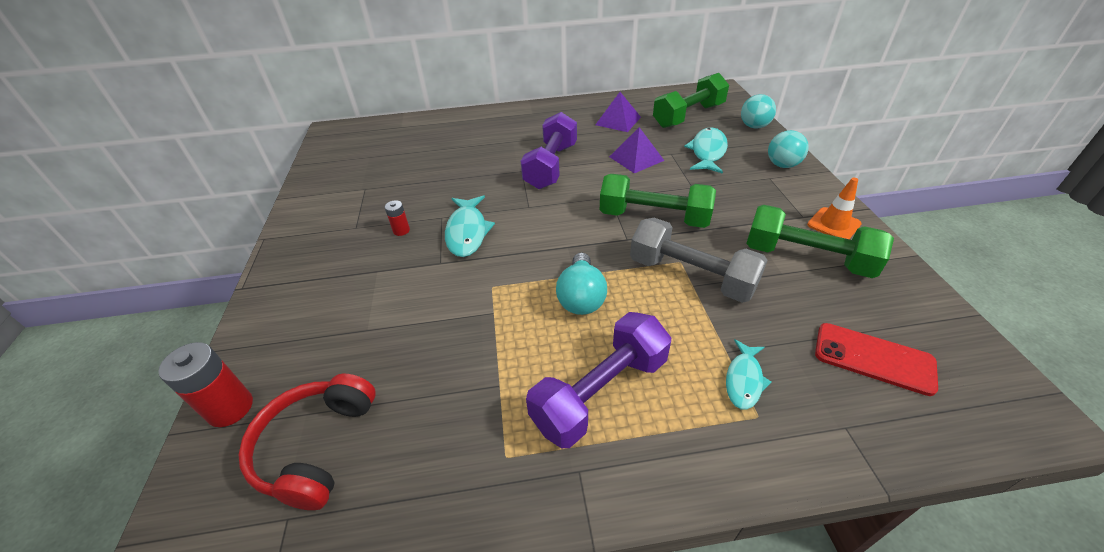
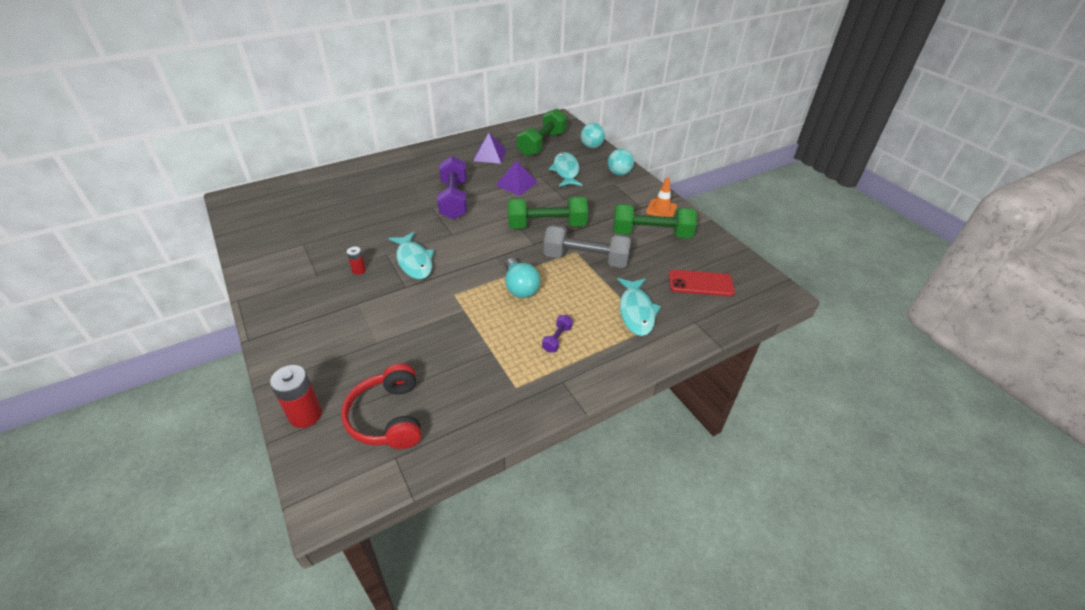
camera: 25 degrees left, 0 degrees up
(600, 392) = (557, 339): purple dumbbell -> purple dumbbell, size x0.44
(744, 380) = (636, 311): turquoise fish -> turquoise fish, size x1.61

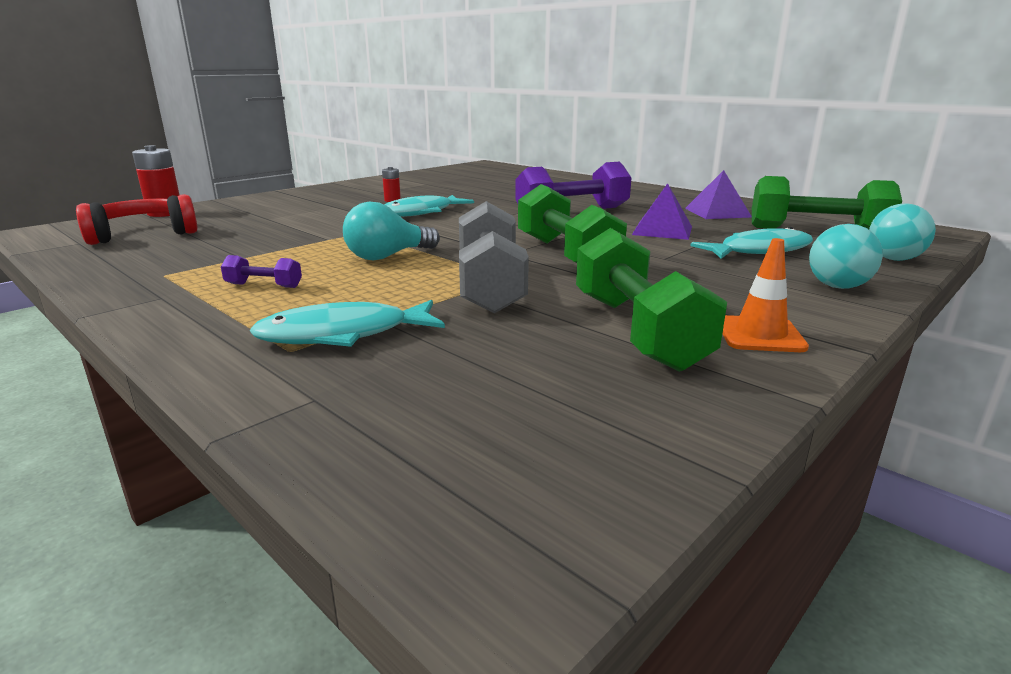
camera: 75 degrees right, 20 degrees down
(700, 283) = (476, 400): red phone -> none

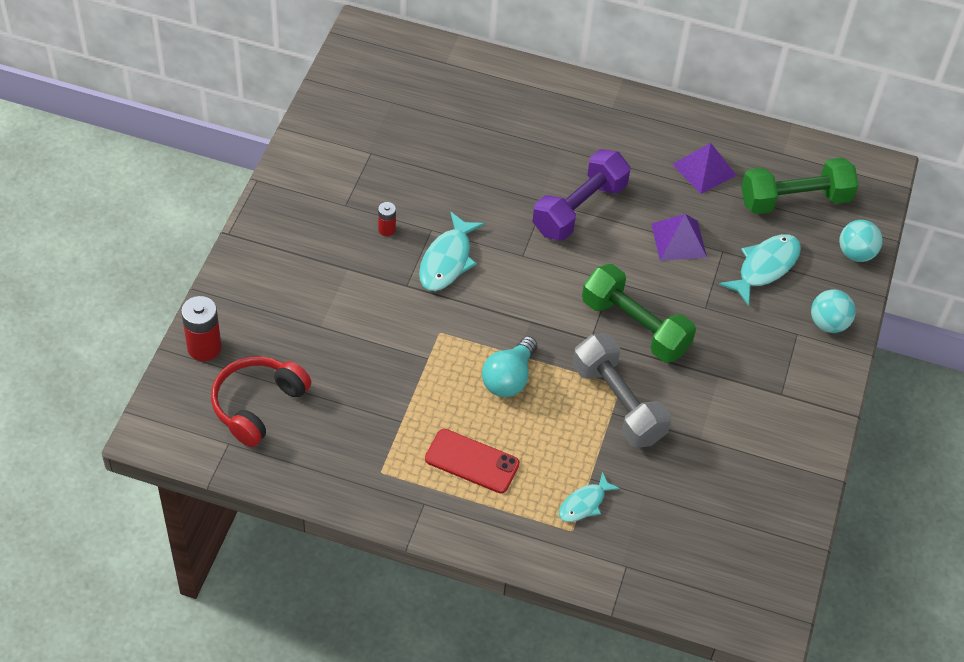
camera: 30 degrees left, 30 degrees up
(264, 285) = (472, 461): purple dumbbell -> red phone
(343, 334) = (584, 503): turquoise fish -> turquoise fish, size x0.62
(637, 331) = (737, 436): green dumbbell -> none
(760, 335) = (801, 416): orange traffic cone -> none

